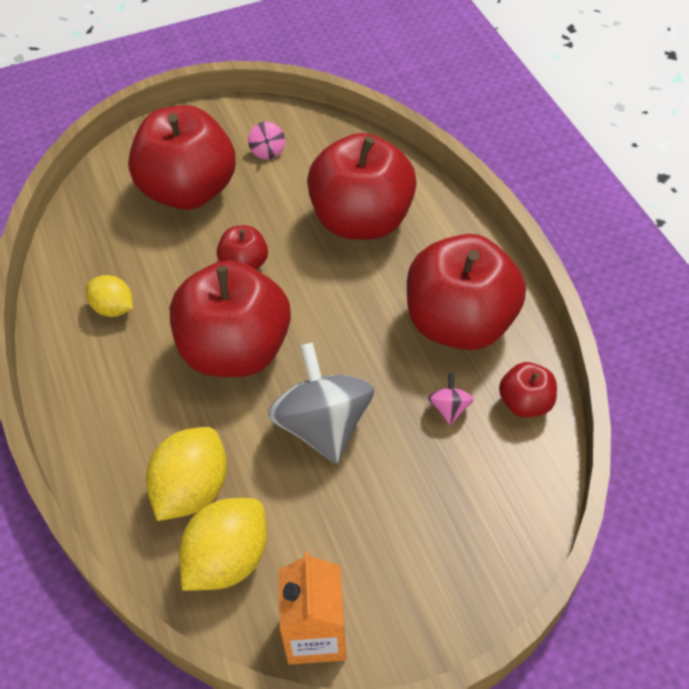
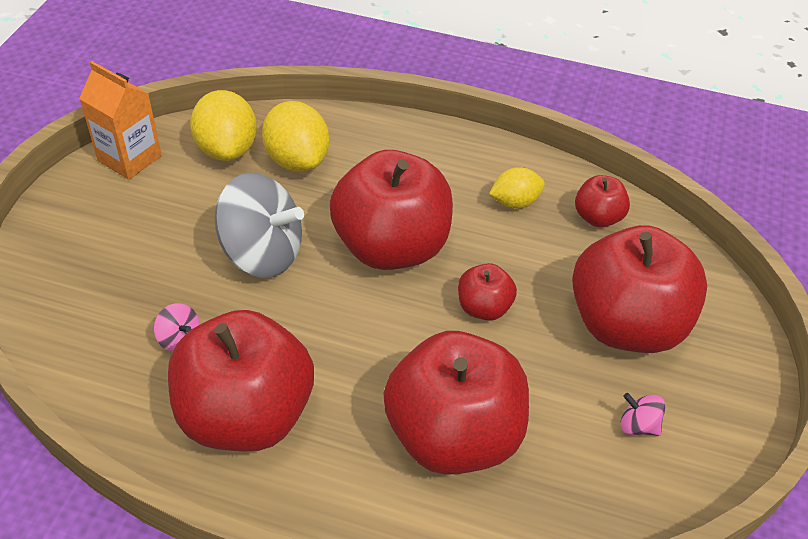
camera: 125 degrees right, 5 degrees down
(525, 403) = (118, 394): red apple -> red apple (597, 217)

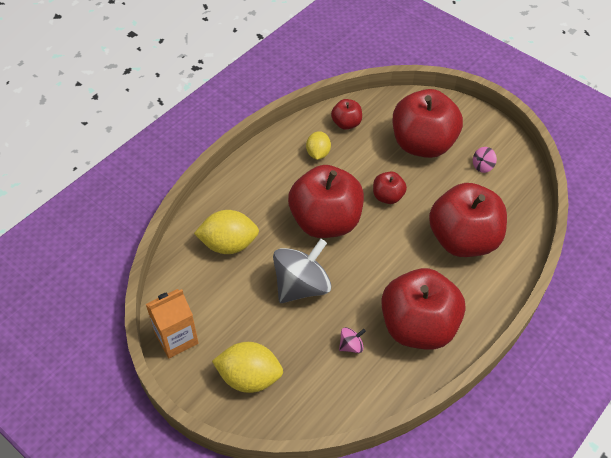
camera: 65 degrees left, 5 degrees up
(227, 149) = (198, 279): yellow lemon -> yellow lemon (249, 377)

